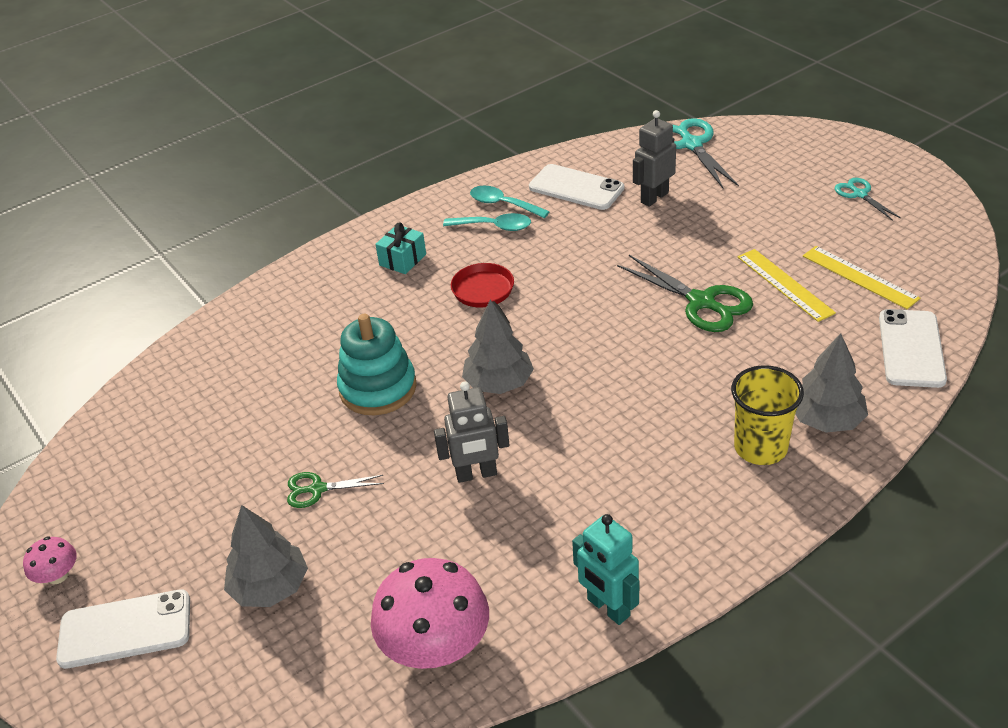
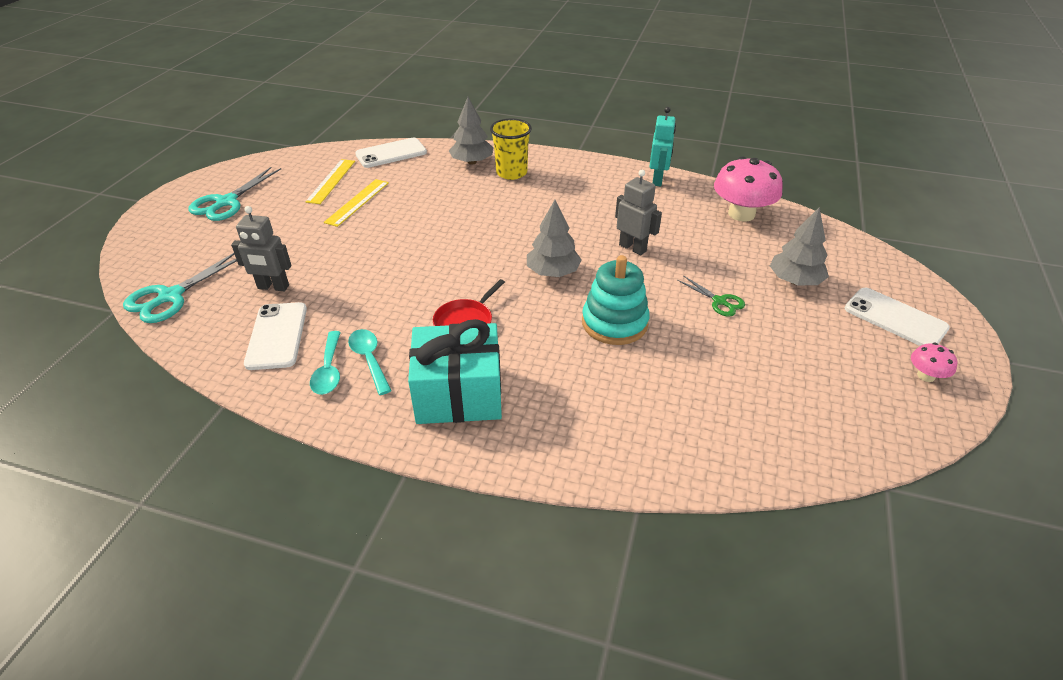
camera: 130 degrees left, 0 degrees up
(402, 260) = (459, 394): turquoise gift -> turquoise gift, size x2.10
(701, 302) = (400, 225): green scissors -> none
(860, 194) = (226, 202): turquoise scissors -> turquoise scissors, size x1.76

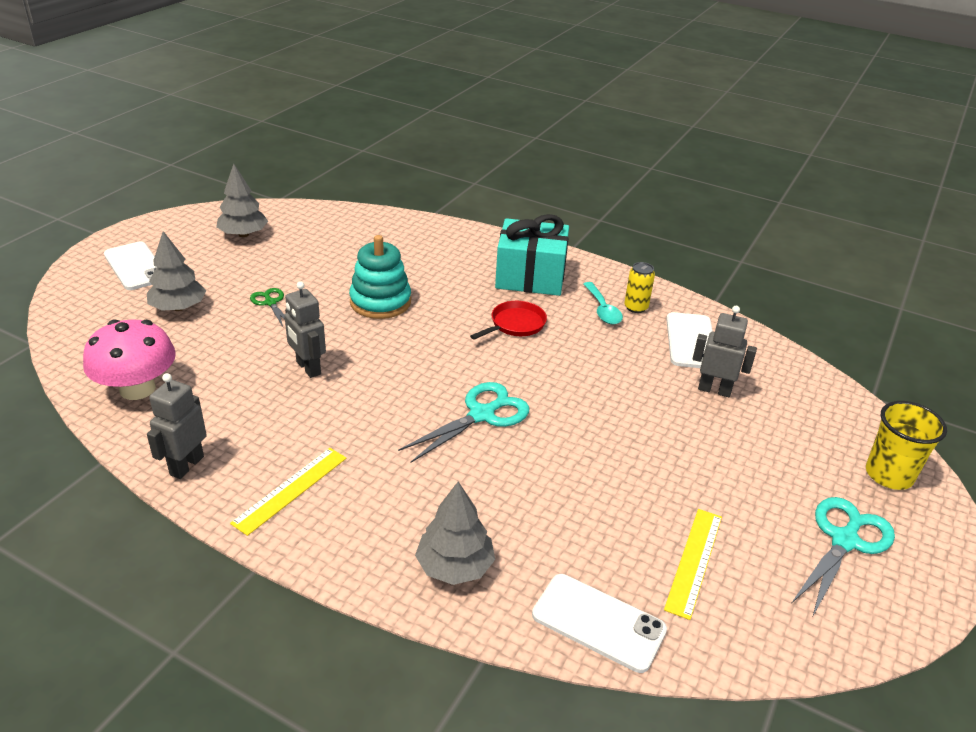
camera: 170 degrees left, 5 degrees down
(171, 296) = (821, 398): turquoise scissors -> turquoise scissors (482, 415)
(329, 370) = (636, 307): turquoise spoon -> yellow can
(357, 202) = (643, 503): yellow ruler -> yellow ruler (291, 490)
(391, 153) = (598, 622): white phone -> white phone turned 45 degrees clockwise
(511, 173) = (397, 524): yellow cup -> yellow cup (889, 475)
(553, 272) = (412, 356): grey tree -> grey tree (243, 234)
(657, 180) = (186, 465): turquoise robot -> grey robot
(926, 376) = (173, 233): pink mushroom -> none

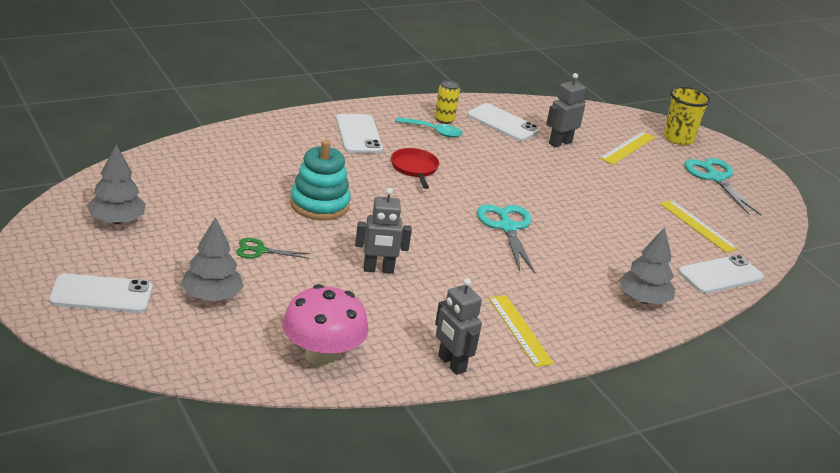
camera: 60 degrees left, 5 degrees down
(530, 277) = (358, 134): turquoise gift -> white phone
(790, 441) = (627, 148): none -> yellow ruler

